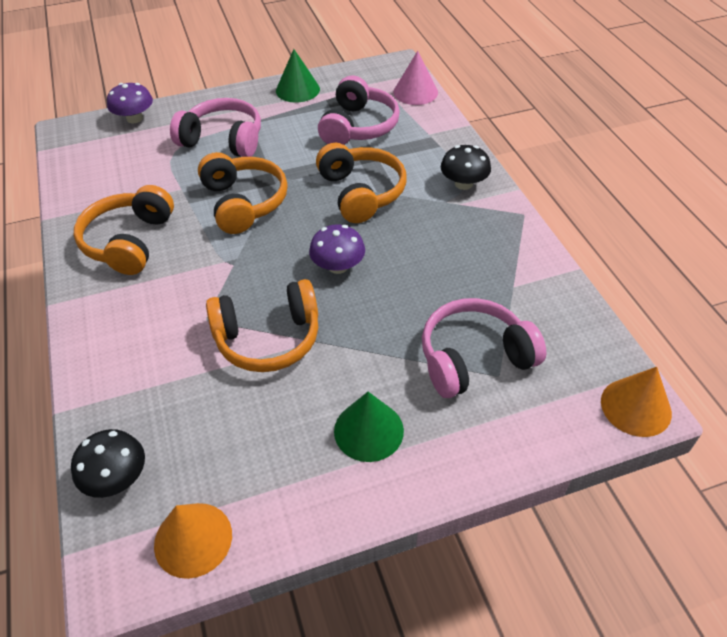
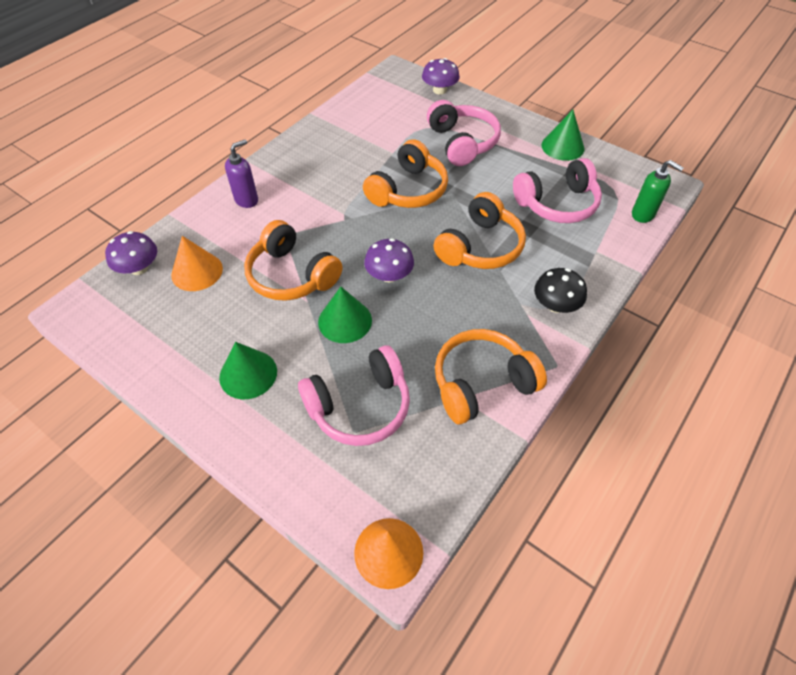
camera: 55 degrees right, 5 degrees up
(117, 329) = (247, 200): none -> purple soap dispenser
(117, 478) = (139, 268): black mushroom -> purple mushroom
(129, 241) = (323, 159): orange headphones -> orange headphones (481, 383)
(193, 539) = (115, 328): orange cone -> orange cone (197, 271)
(365, 323) = (345, 321): none -> green cone
(415, 92) = (643, 214): pink cone -> green soap dispenser
(474, 358) = (360, 406): pink headphones -> pink headphones turned 120 degrees clockwise

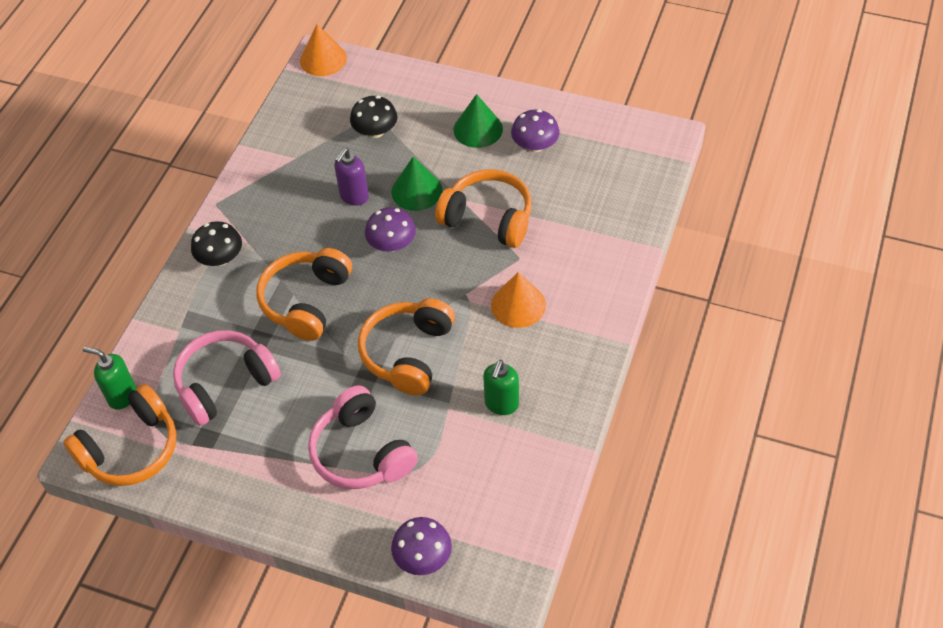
camera: 165 degrees right, 0 degrees up
(139, 268) = (641, 185): purple mushroom -> purple mushroom (535, 145)
(197, 271) = (582, 197): orange cone -> orange cone (518, 305)
(247, 200) = (587, 288): purple soap dispenser -> purple soap dispenser (354, 197)
(355, 146) = (501, 404): none -> green soap dispenser
(360, 406) = (375, 131): pink headphones -> black mushroom
(481, 383) = (280, 173): orange headphones -> orange headphones (131, 449)
(562, 146) = (223, 485): green cone -> none

